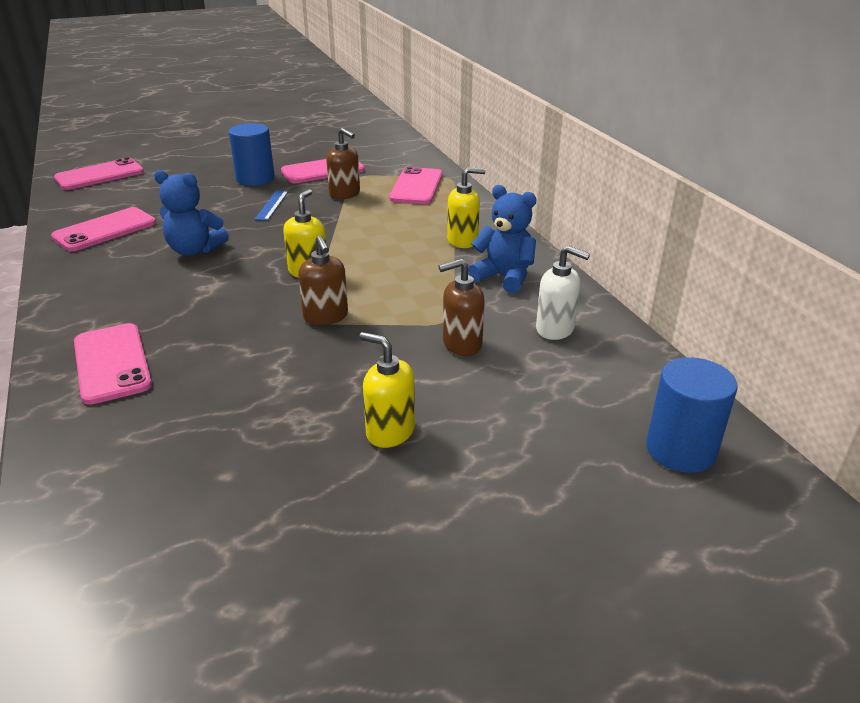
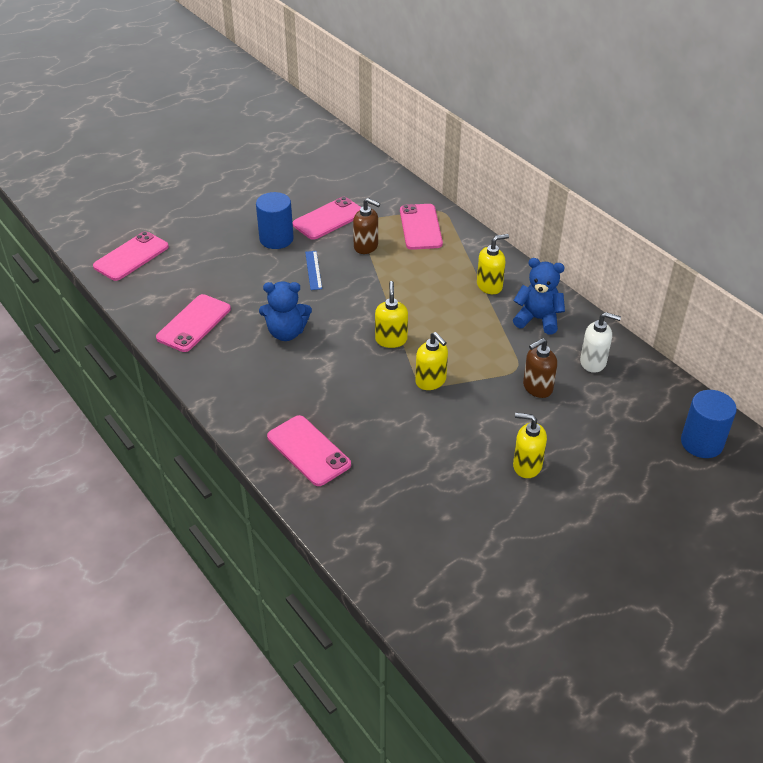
camera: 15 degrees left, 10 degrees up
(326, 317) = (431, 381): brown soap dispenser -> yellow soap dispenser

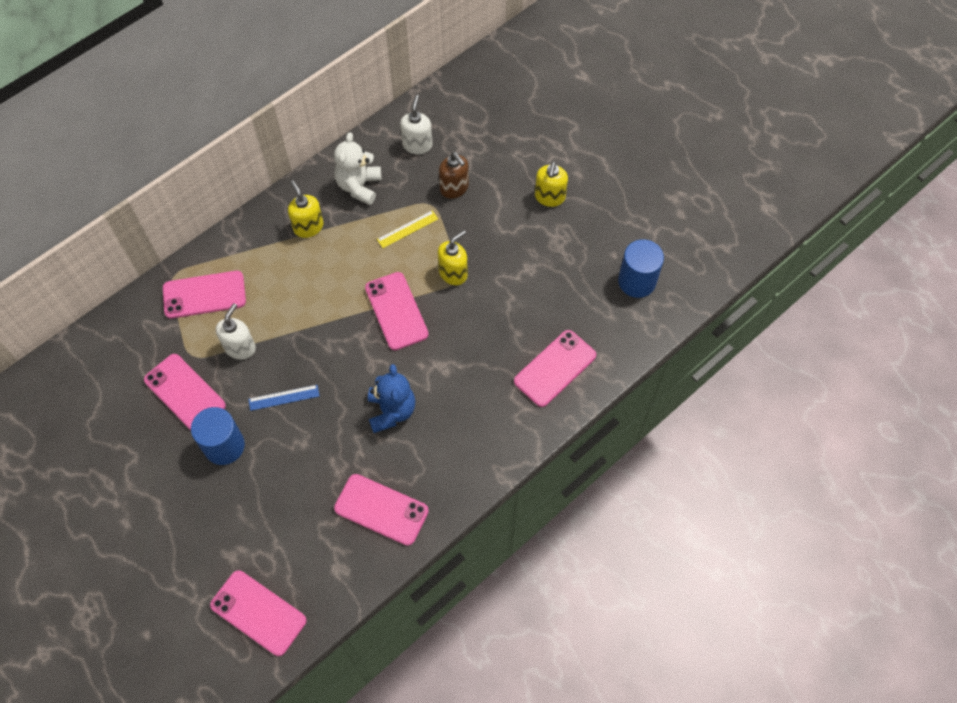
camera: 95 degrees left, 20 degrees up
(366, 246) = (240, 347): brown soap dispenser -> white soap dispenser
(391, 340) = (396, 311): yellow soap dispenser -> pink phone
(485, 351) = (407, 229): none -> yellow ruler
(537, 319) = (359, 186): blue teddy bear -> white teddy bear
(701, 443) = (508, 77): blue cylinder -> blue cylinder (637, 281)

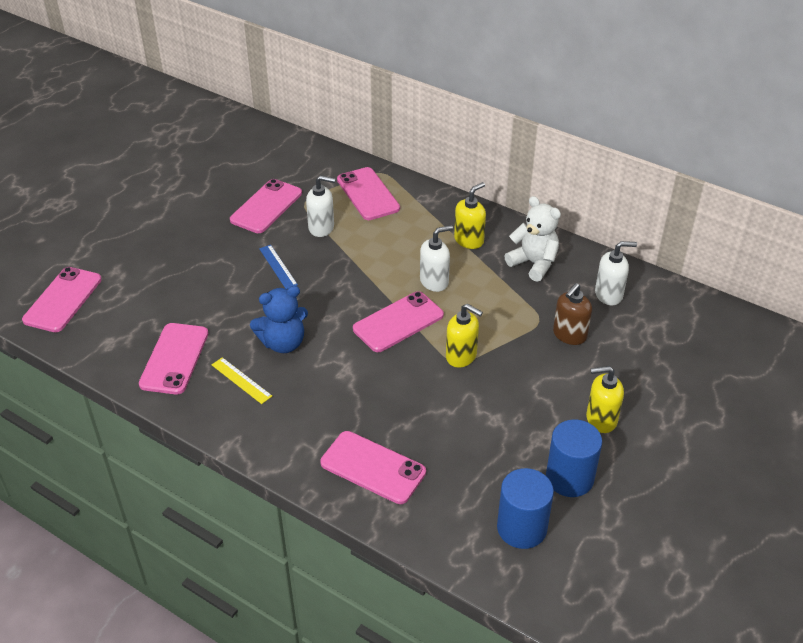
camera: 75 degrees right, 20 degrees down
(224, 446) = (220, 241): blue cylinder -> blue cylinder (569, 478)
(354, 269) = (434, 281): none -> white soap dispenser
(359, 186) = (533, 263): white teddy bear -> white teddy bear turned 45 degrees clockwise
(407, 229) = (499, 309): yellow ruler -> yellow ruler (241, 380)

